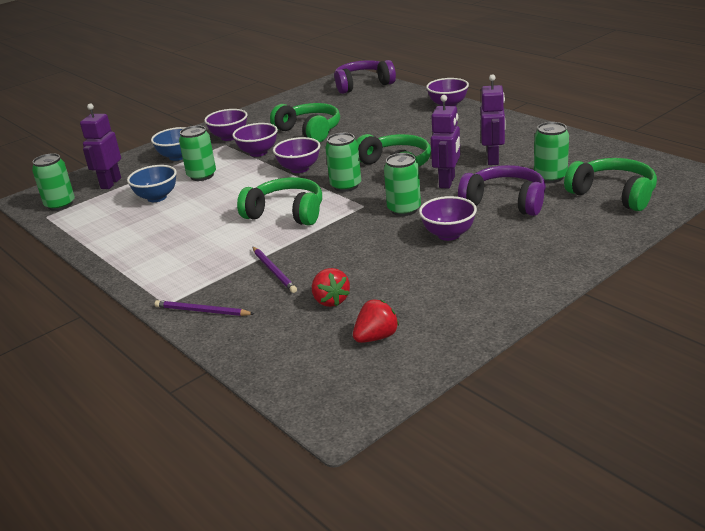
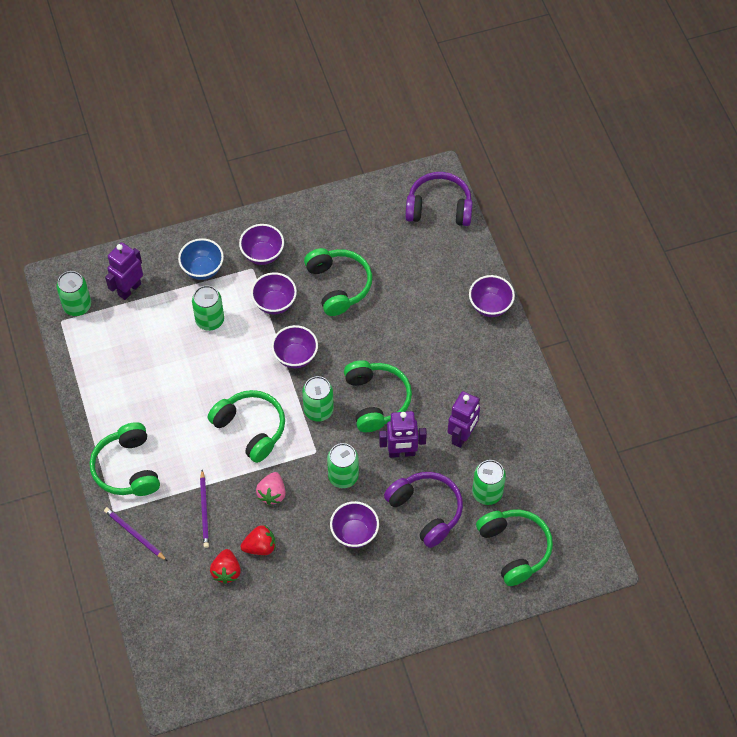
camera: 20 degrees right, 30 degrees up
(157, 197) = (159, 340): blue bowl -> none
(166, 273) = (127, 468): none -> green headphones
(340, 239) = (272, 493): none -> pink strawberry
(376, 337) = (235, 631): red strawberry -> red strawberry (260, 547)
(447, 182) = (401, 453): purple robot -> purple robot turned 45 degrees clockwise

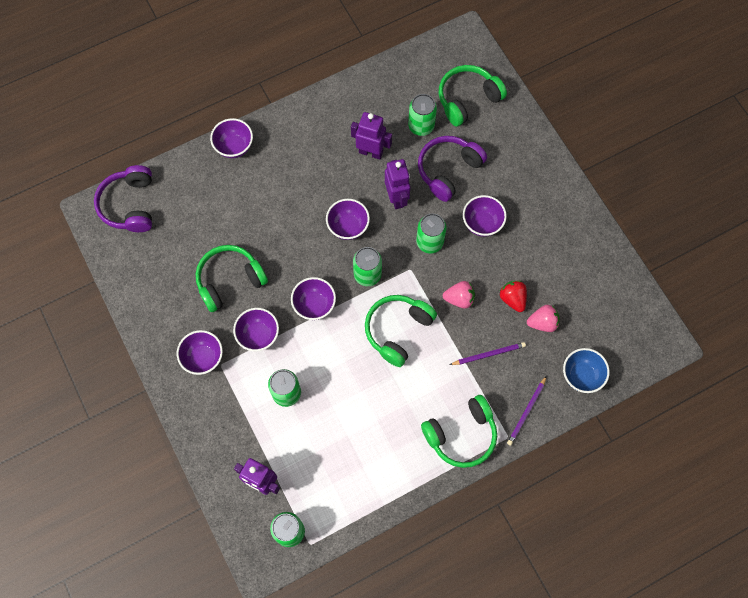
camera: 100 degrees left, 10 degrees up
(202, 269) = (228, 413): blue bowl -> blue bowl (581, 376)
(226, 571) = (542, 323): red strawberry -> pink strawberry
(376, 400) = (348, 227): green headphones -> purple bowl

